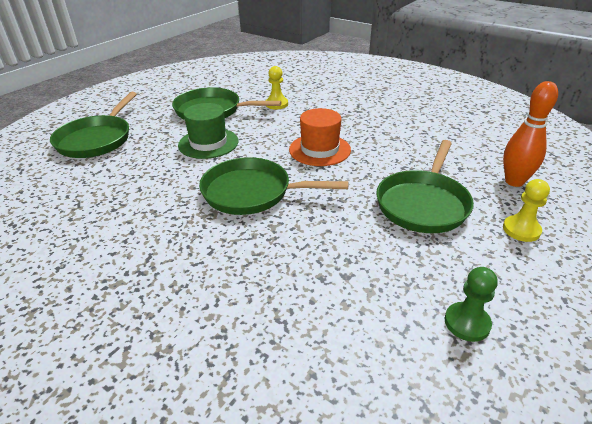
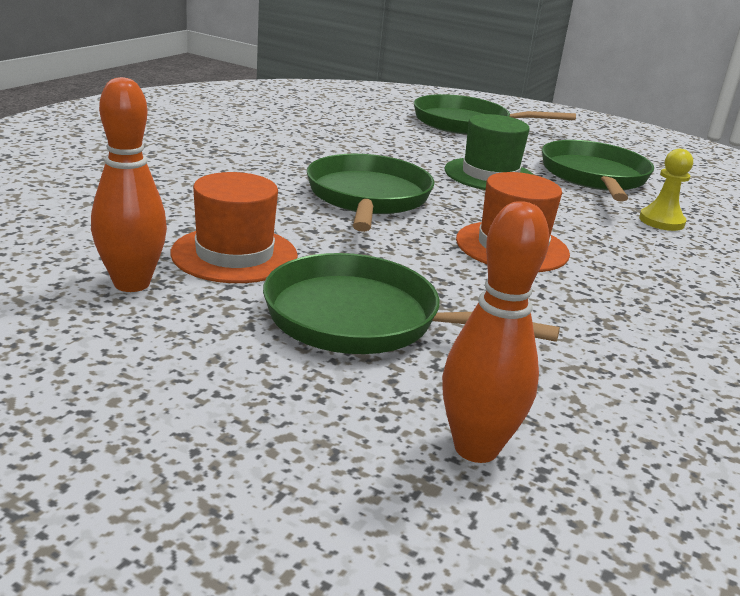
camera: 80 degrees right, 10 degrees down
(359, 251) = (234, 254): none -> orange hat
(418, 297) = (132, 284): none -> orange bowling pin
(467, 323) = (71, 310): green pawn -> none
(521, 230) = (286, 412): yellow pawn -> none

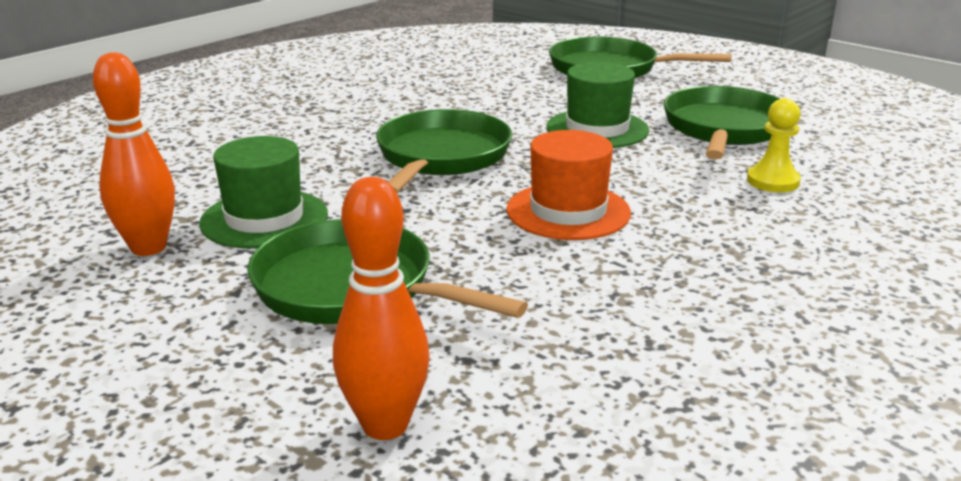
camera: 15 degrees right, 0 degrees up
(234, 254) = (264, 219): orange hat -> green hat

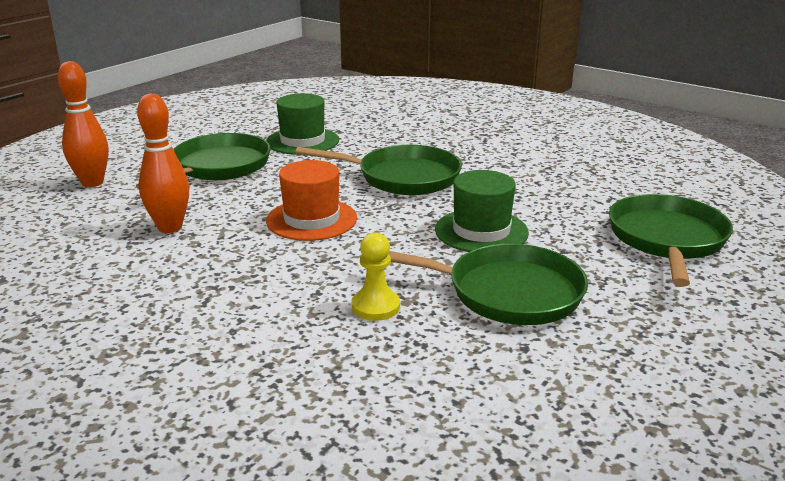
camera: 85 degrees right, 0 degrees up
(148, 247) = (270, 123): orange bowling pin -> orange bowling pin (170, 227)

